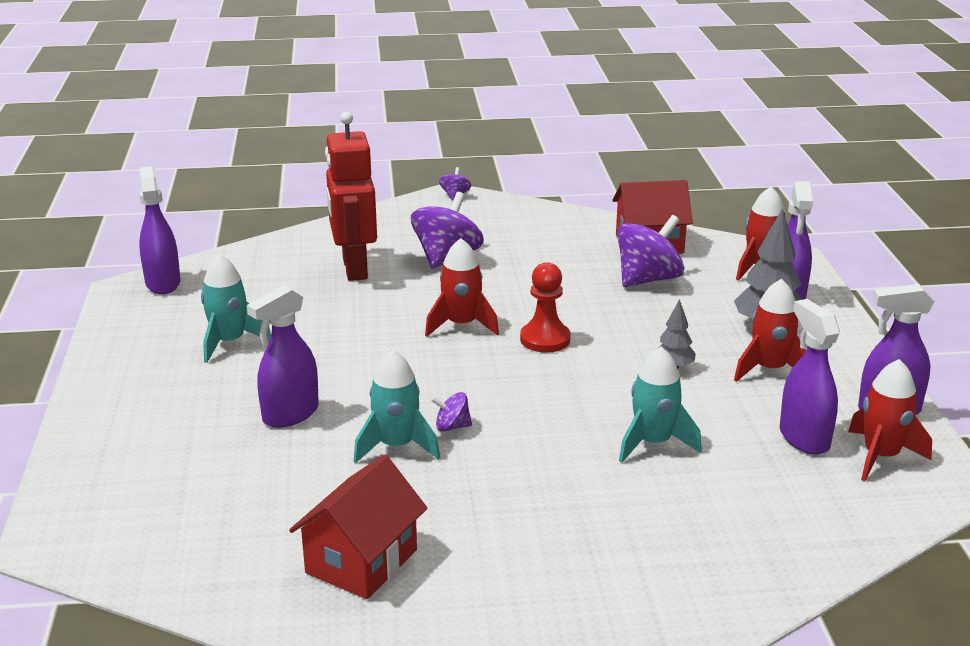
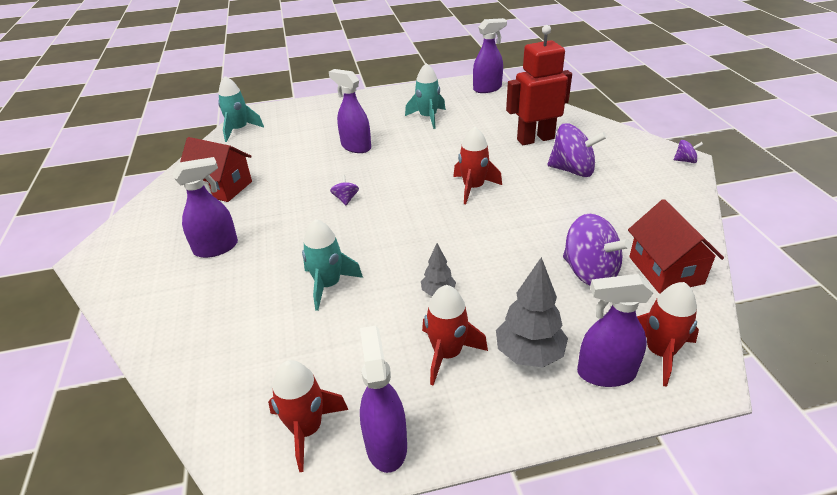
camera: 85 degrees right, 10 degrees up
(396, 446) = (325, 183): turquoise rocket -> turquoise rocket (239, 130)
(545, 339) = (464, 225): red pawn -> none
(804, 438) = (336, 374): purple spray bottle -> purple spray bottle (216, 248)

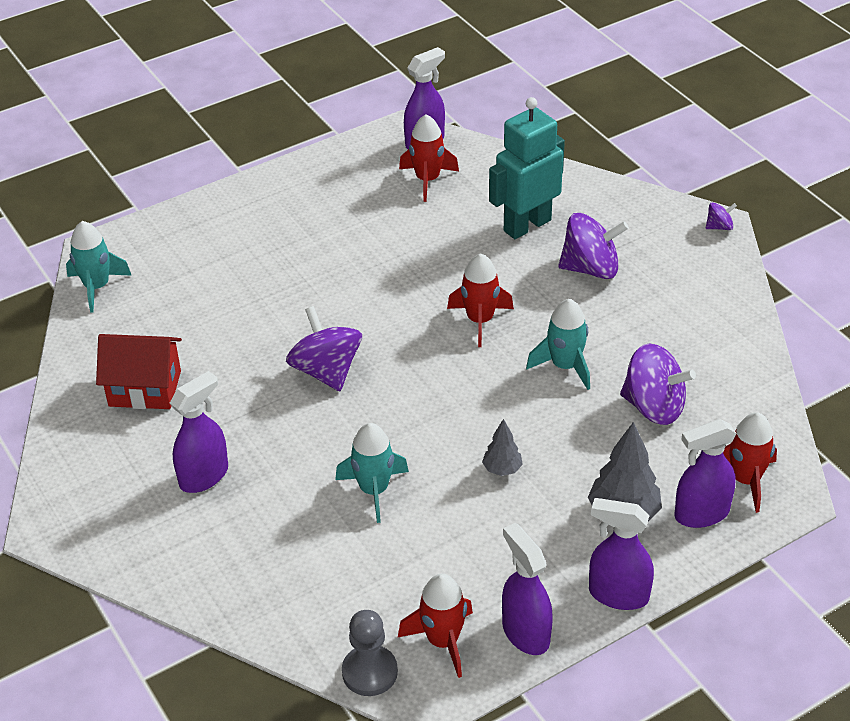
camera: 20 degrees left, 5 degrees up
(226, 440) = (369, 672): none -> grey pawn
(346, 199) = (326, 371): purple spinning top -> purple spinning top, size x2.13
(356, 147) = (290, 284): purple spray bottle -> purple spray bottle (618, 594)
(428, 117) = (365, 213): turquoise rocket -> turquoise rocket (565, 366)
(447, 354) = (543, 534): red rocket -> red rocket (427, 180)
(535, 139) = (526, 225): red robot -> turquoise robot
(665, 270) = (730, 386): red house -> none

